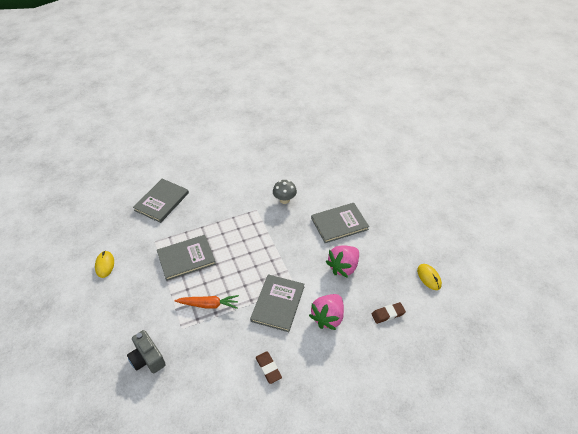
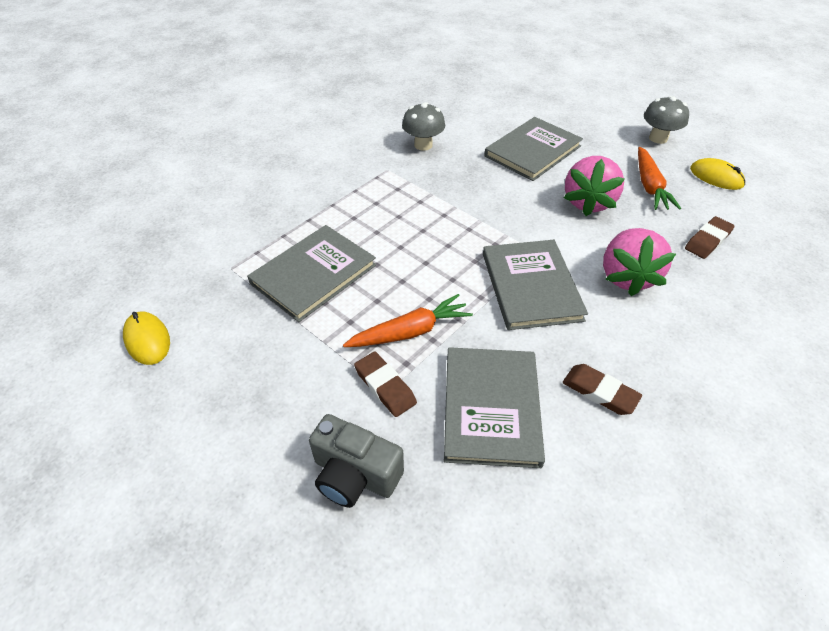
camera: 25 degrees left, 0 degrees up
(161, 201) = (204, 205): grey book -> grey book (491, 407)
(182, 326) = (385, 386): none -> brown eraser
(385, 269) = (649, 186): none -> orange carrot
(418, 240) = (658, 138): none -> grey mushroom

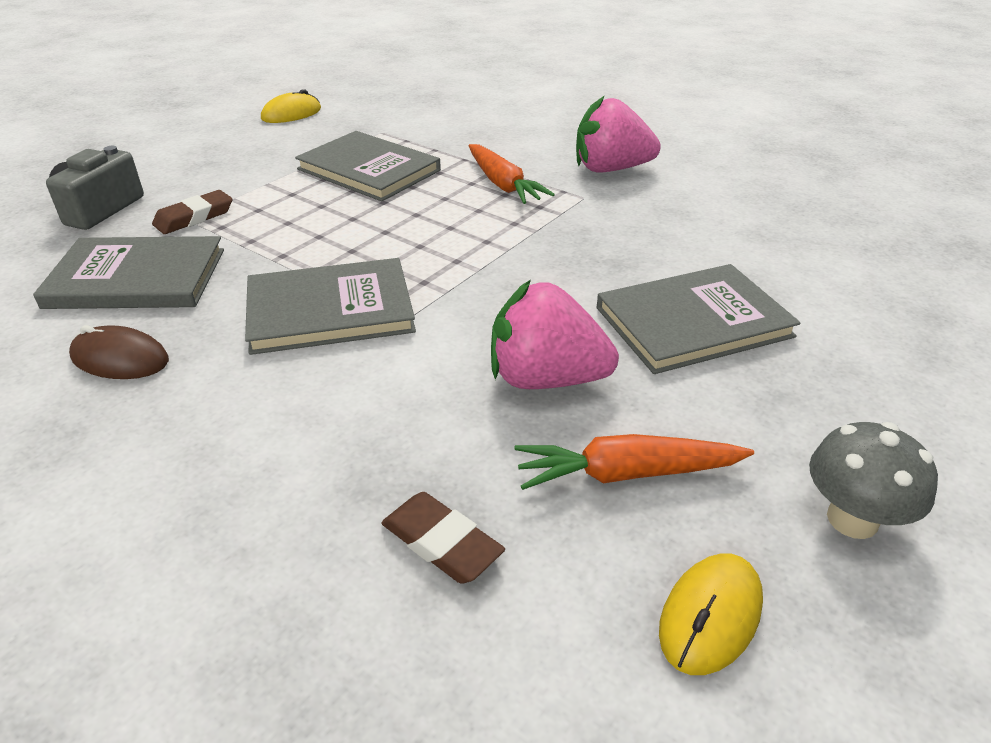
camera: 85 degrees right, 10 degrees down
(410, 332) = (267, 227): orange carrot -> orange carrot (503, 184)
(423, 145) = (660, 220): grey mushroom -> none
(533, 151) = (693, 322): grey book -> grey book turned 60 degrees counterclockwise
(600, 392) = (120, 359): brown eraser -> brown mouse
(626, 277) = (340, 407): pink strawberry -> pink strawberry (611, 169)

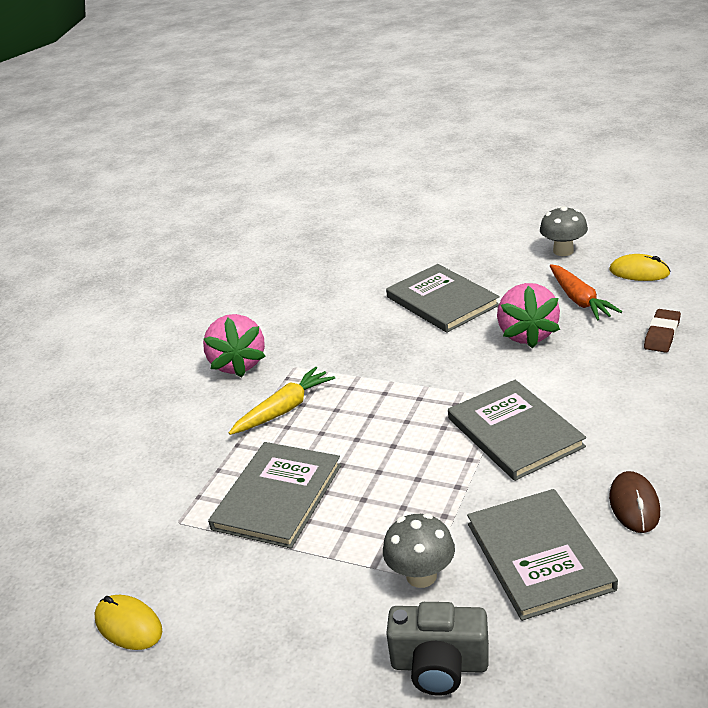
camera: 100 degrees left, 5 degrees down
(194, 217) = (421, 576): brown eraser -> grey mushroom
(503, 184) = (284, 409): orange carrot -> yellow carrot

